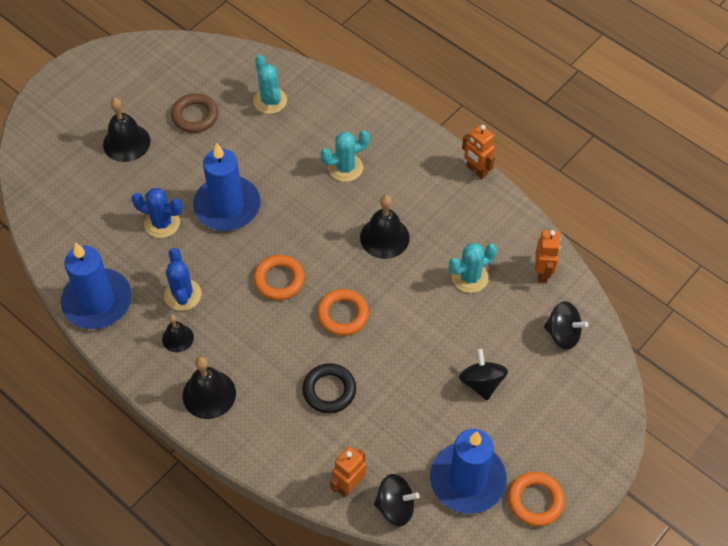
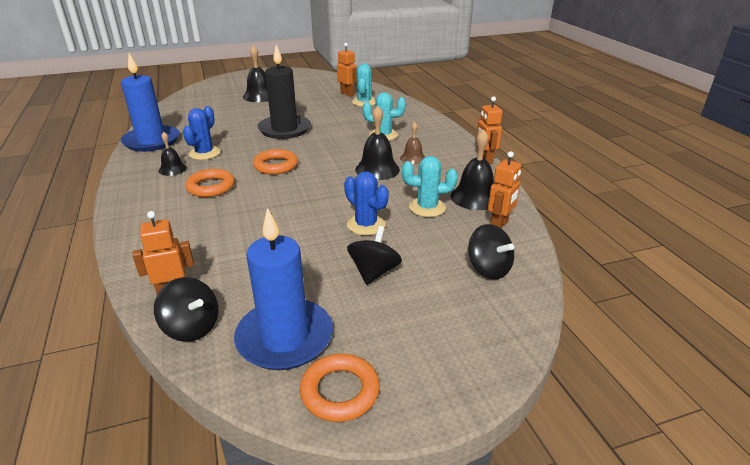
camera: 30 degrees right, 25 degrees down
(162, 223) = (236, 125): blue cactus -> blue cactus (366, 225)
(195, 116) = (311, 97): brown ring -> none
(209, 394) = (150, 200): black bell -> black bell (475, 197)
(227, 206) = (284, 129): blue candle -> black candle
(234, 88) = (347, 94): none -> orange robot
(329, 390) = (237, 229): black ring -> none
(343, 315) = (300, 194): orange ring -> orange ring (211, 187)
(405, 200) = (413, 158): none -> brown bell

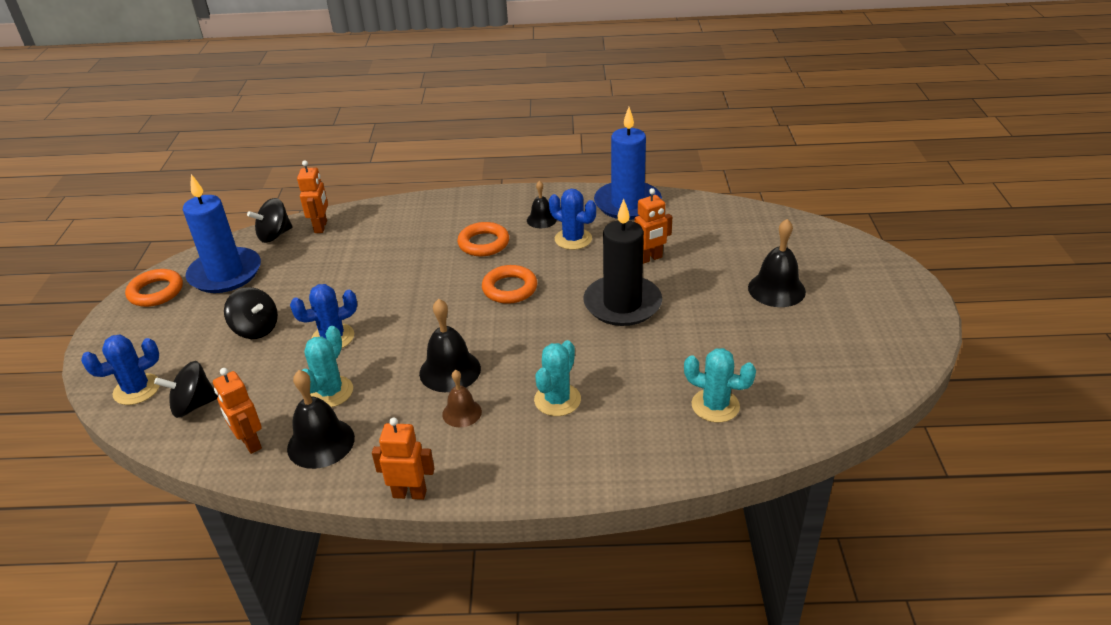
camera: 110 degrees right, 5 degrees up
(347, 94) = (766, 391): orange robot -> orange robot (650, 258)
(498, 315) = (137, 389): none -> blue cactus

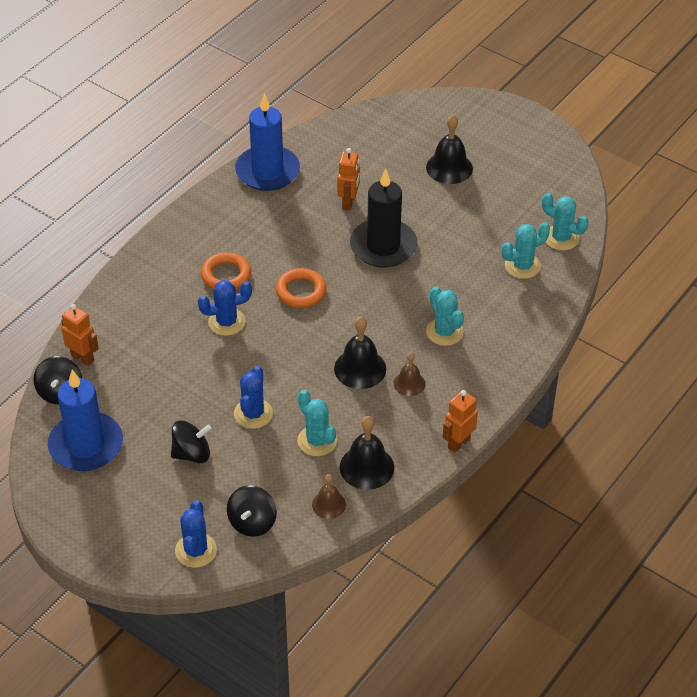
camera: 55 degrees left, 10 degrees up
(156, 292) = (62, 499): orange ring -> none
(250, 443) = (328, 504): orange robot -> brown bell
(541, 219) = (232, 227): black bell -> none
(573, 239) = (279, 226): blue cactus -> blue cactus (226, 322)
(793, 413) = (561, 238): none -> turquoise cactus

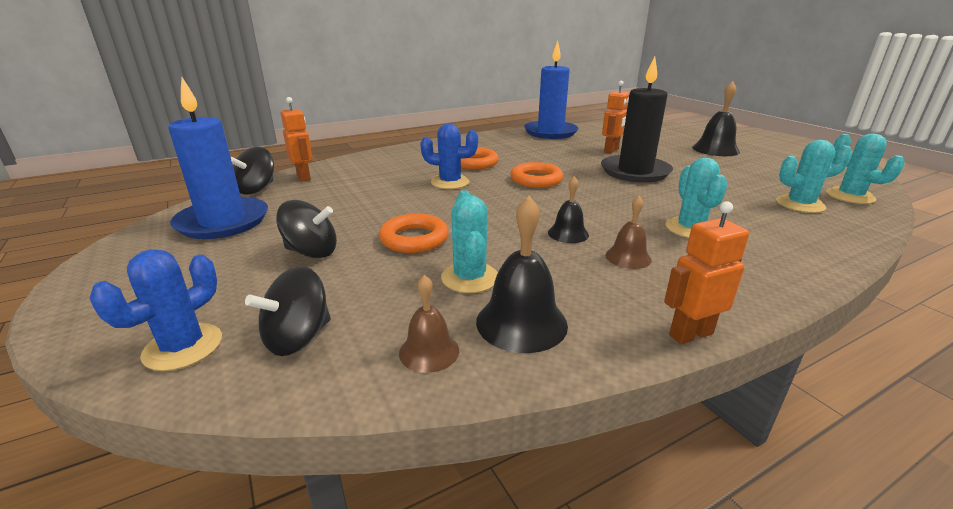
camera: 25 degrees right, 20 degrees down
(253, 414) = (414, 239): blue cactus -> orange ring
(360, 368) = (568, 233): black bell -> black bell, size x0.61

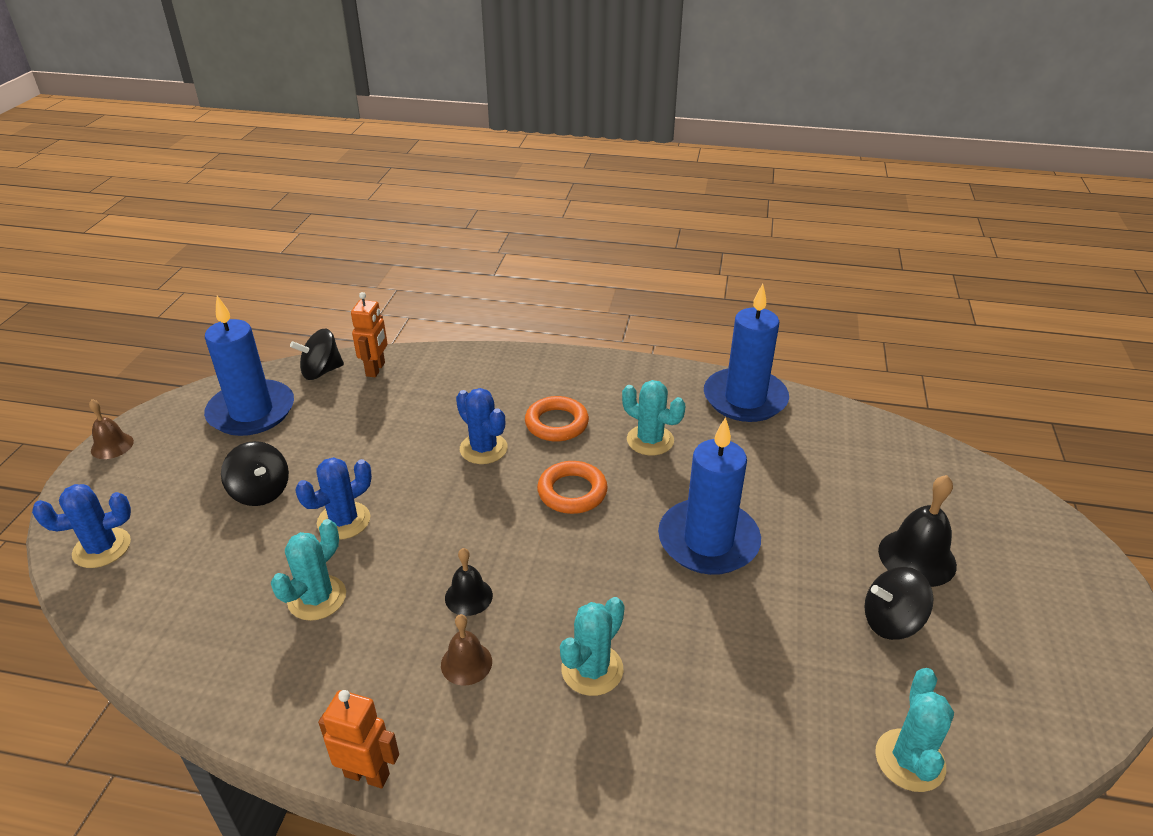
camera: 40 degrees right, 10 degrees up
(298, 338) = (156, 583): black spinning top -> black spinning top (891, 621)
(414, 239) = (344, 521): orange ring -> blue cactus
(429, 351) = (201, 652): brown bell -> brown bell (112, 446)
(521, 322) = (283, 670): black bell -> none
(611, 150) = (757, 481): orange robot -> none
(635, 172) = (708, 541): black candle -> blue candle
(800, 204) = (801, 724): turquoise cactus -> turquoise cactus (650, 440)

